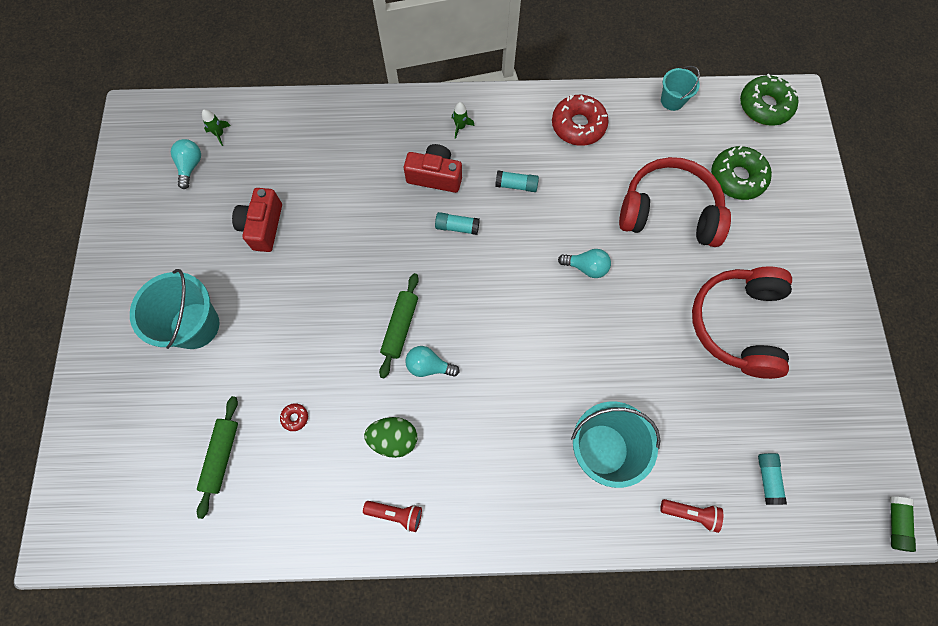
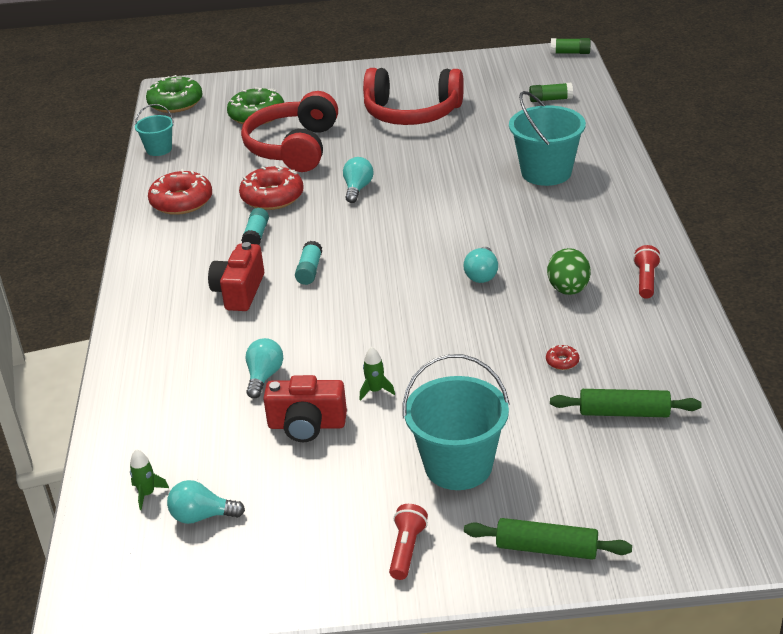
camera: 90 degrees left, 35 degrees down
(323, 197) = (264, 377): none -> turquoise light bulb
(400, 327) = (439, 298): green rolling pin -> green rolling pin (546, 548)
(460, 127) = (170, 279): green rocket -> green rocket (375, 391)
(578, 196) = (272, 197): none -> red donut
(690, 513) = (591, 131): red flashlight -> red flashlight (407, 550)
(767, 479) = (550, 99): turquoise glue stick -> green glue stick

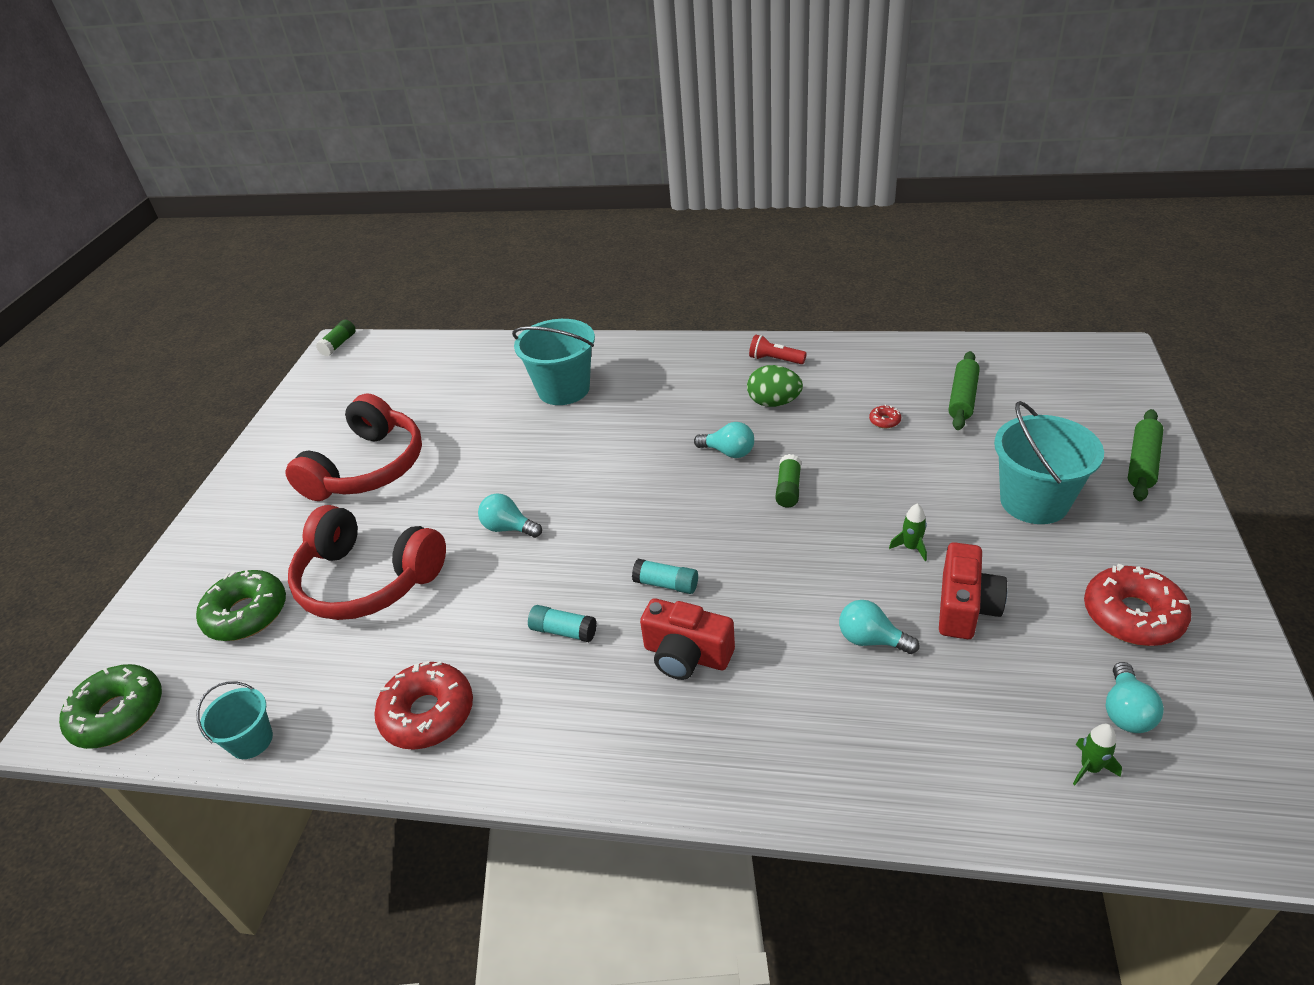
camera: 75 degrees left, 5 degrees up
(272, 197) = (478, 609): red donut -> red donut (1132, 615)
(407, 550) = (1156, 547): red flashlight -> none
(550, 99) = (423, 369): green glue stick -> green glue stick (788, 489)

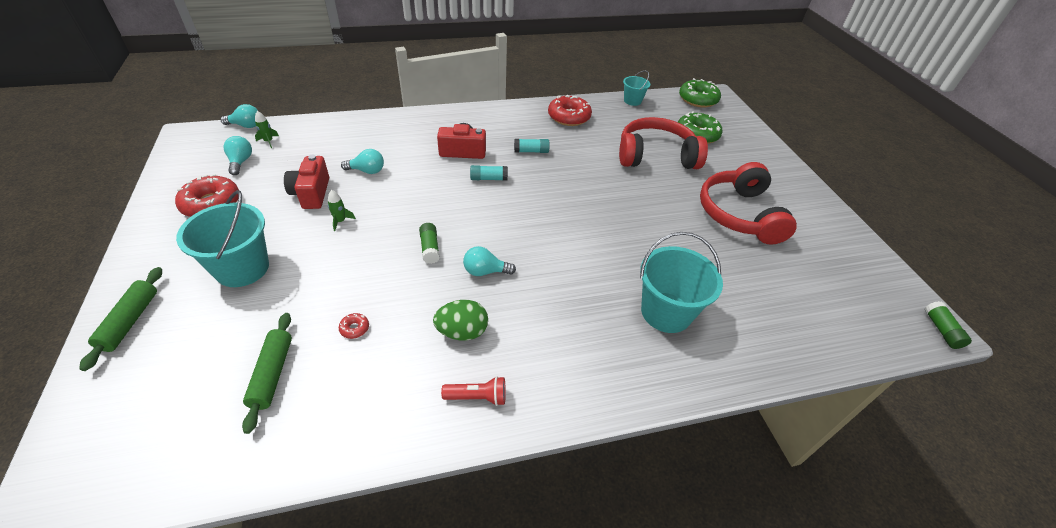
camera: 150 degrees right, 5 degrees up
(509, 528) = (604, 192): turquoise light bulb -> turquoise light bulb (246, 125)

